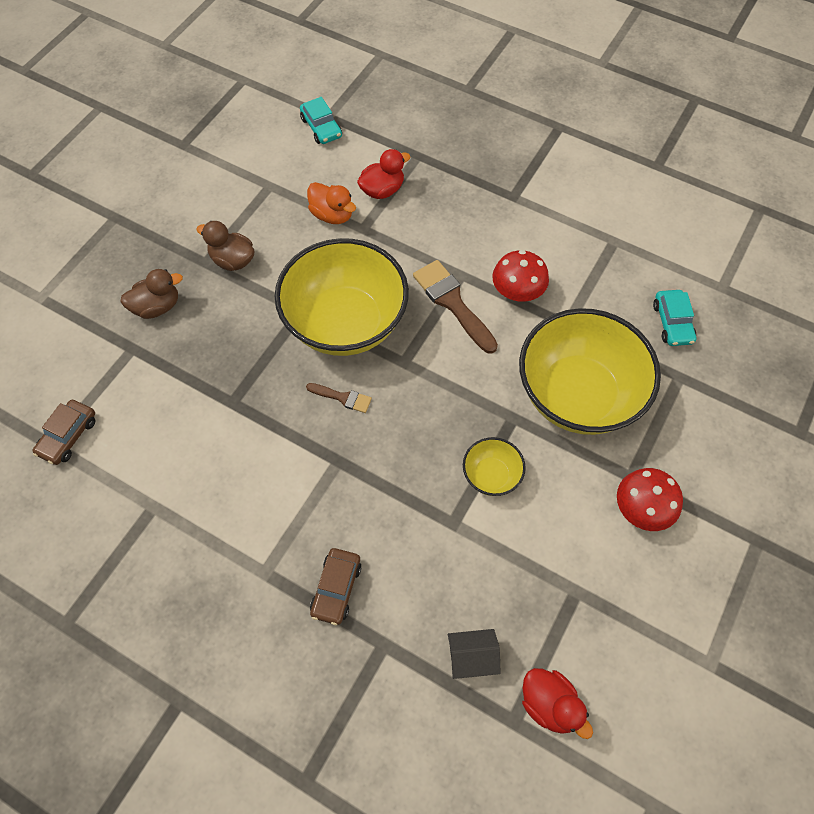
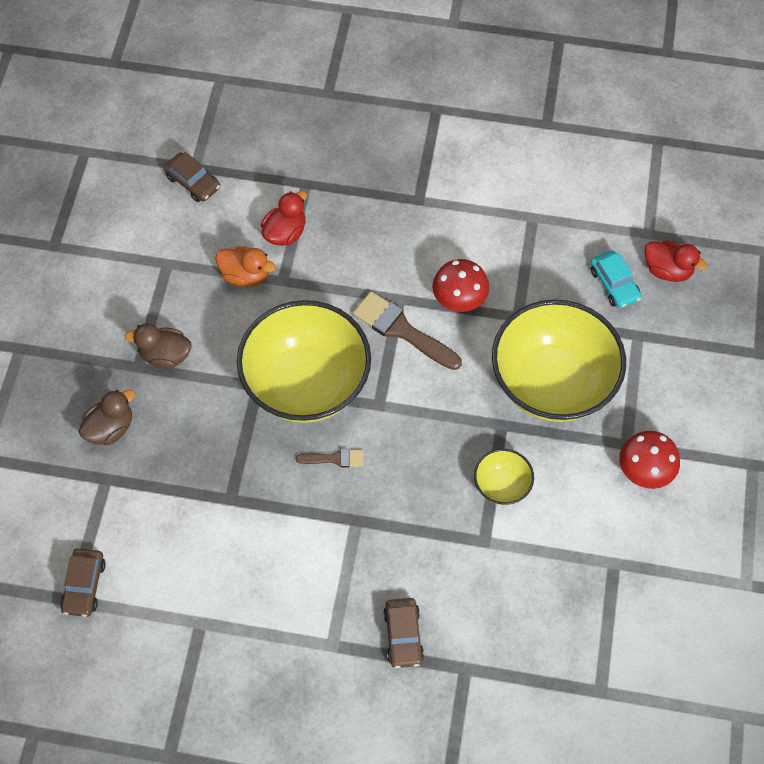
camera: 20 degrees left, 0 degrees up
(321, 127) = (193, 182): turquoise car -> brown car
(471, 657) = (545, 651): black house -> none
(549, 704) = (625, 666): red duck -> red duck (667, 270)

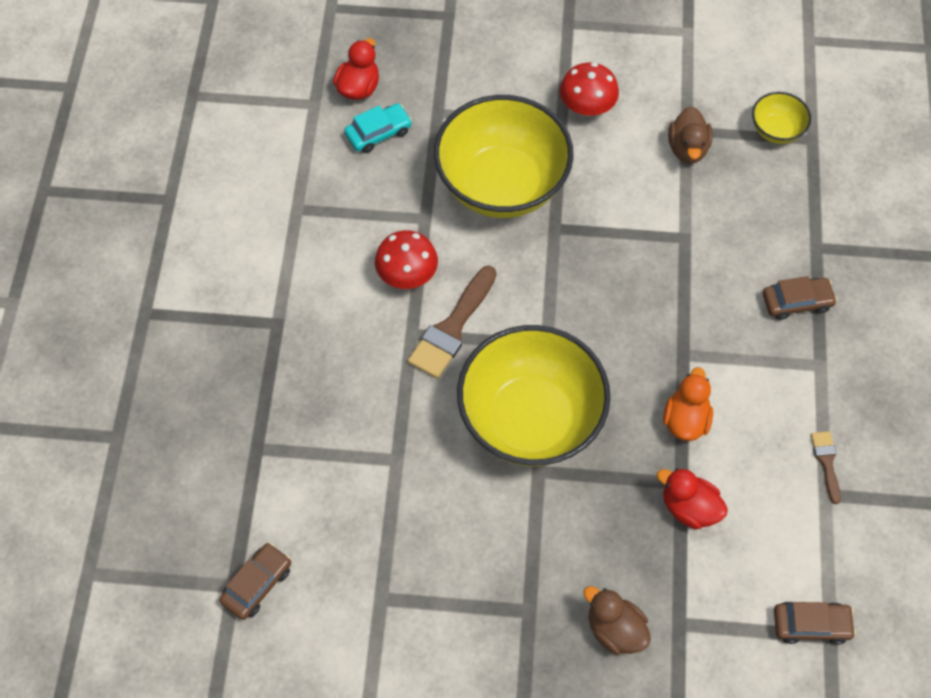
camera: 95 degrees left, 0 degrees up
(165, 355) = (511, 580): brown duck -> brown duck (687, 148)
(245, 275) = (392, 502): orange duck -> orange duck (685, 420)
(285, 233) = (329, 464): red duck -> red duck (689, 507)
(335, 459) = (617, 381): brown brush -> brown brush (826, 462)
(502, 485) = (623, 225): yellow bowl -> yellow bowl (776, 130)

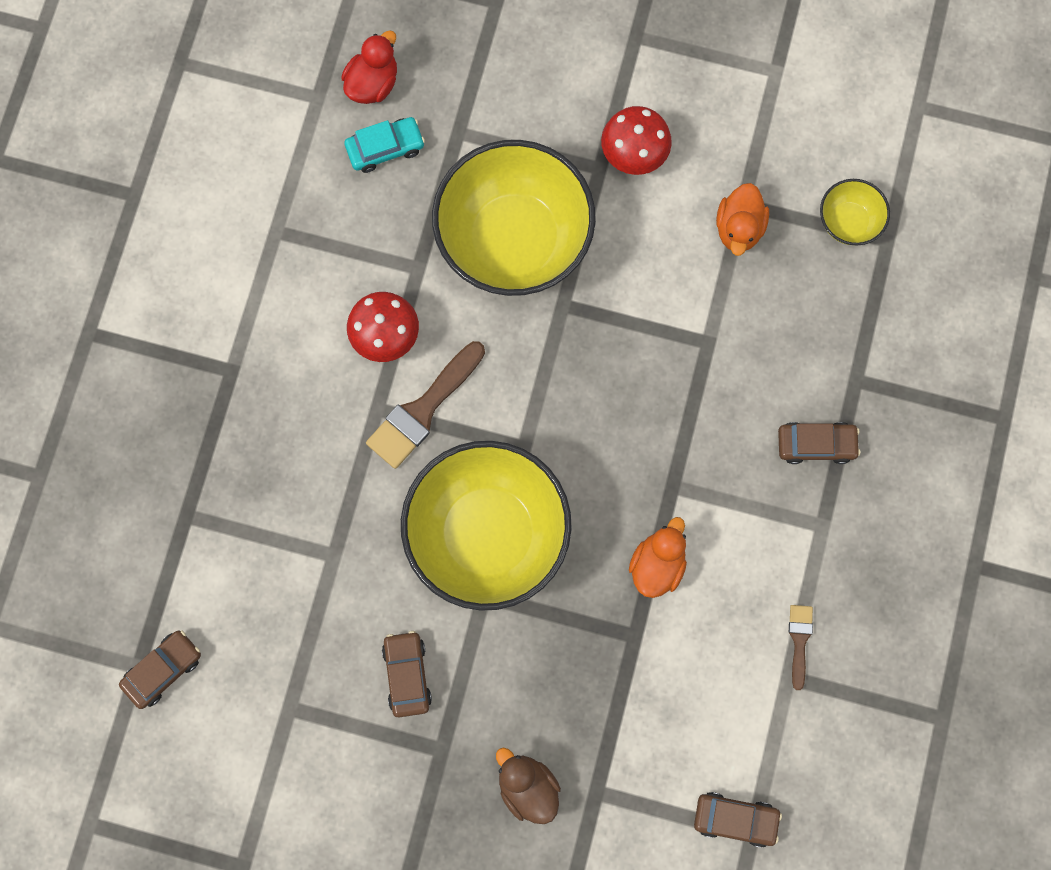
camera: 10 degrees right, 15 degrees up
(483, 550) = (407, 674): none -> brown car
(687, 148) = (738, 228): brown duck -> orange duck
(689, 507) = (637, 666): red duck -> none

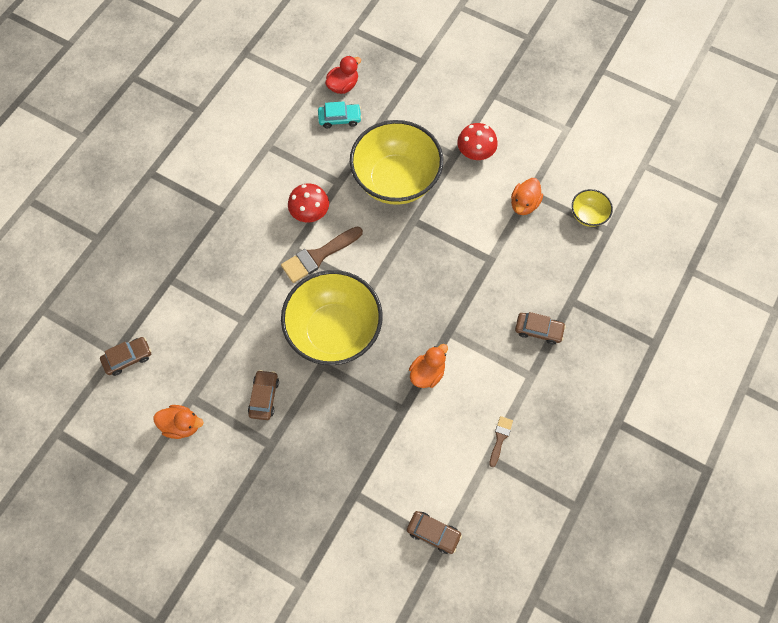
camera: 15 degrees right, 10 degrees down
(289, 756) = (182, 425): none -> orange duck
(527, 786) = (314, 479): brown duck -> none

